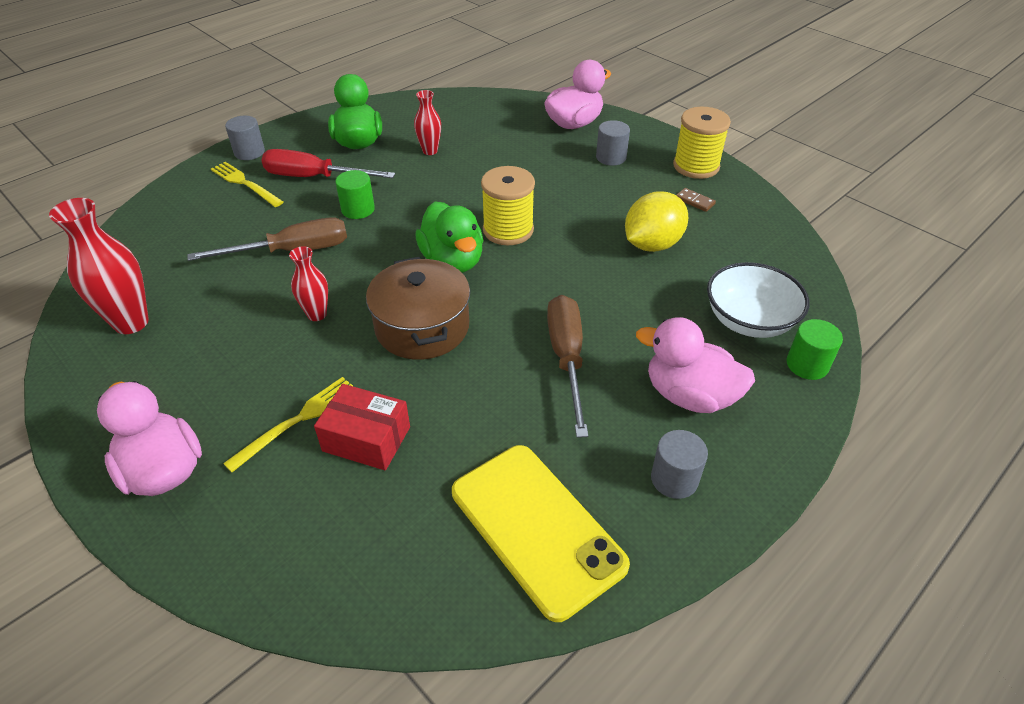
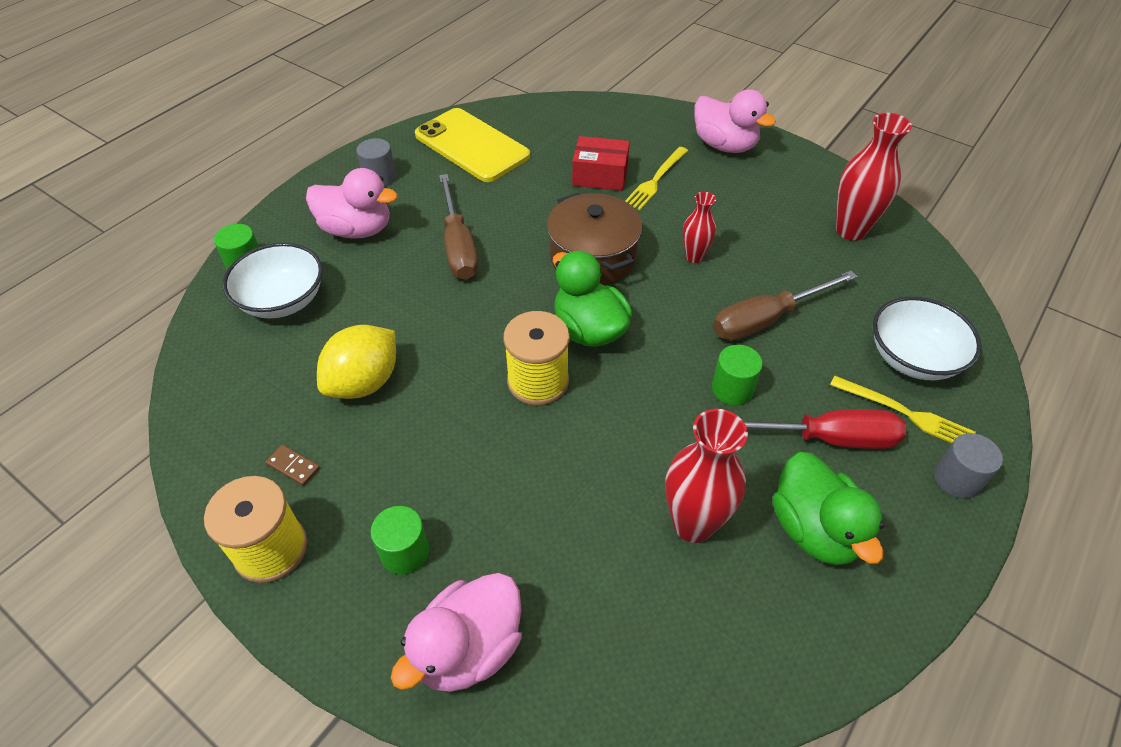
camera: 170 degrees right, 5 degrees up
(201, 212) = (912, 358): none -> white bowl
(430, 151) = (693, 524): red vase -> red vase, size x1.73
(611, 157) = (405, 552): grey cylinder -> green cylinder

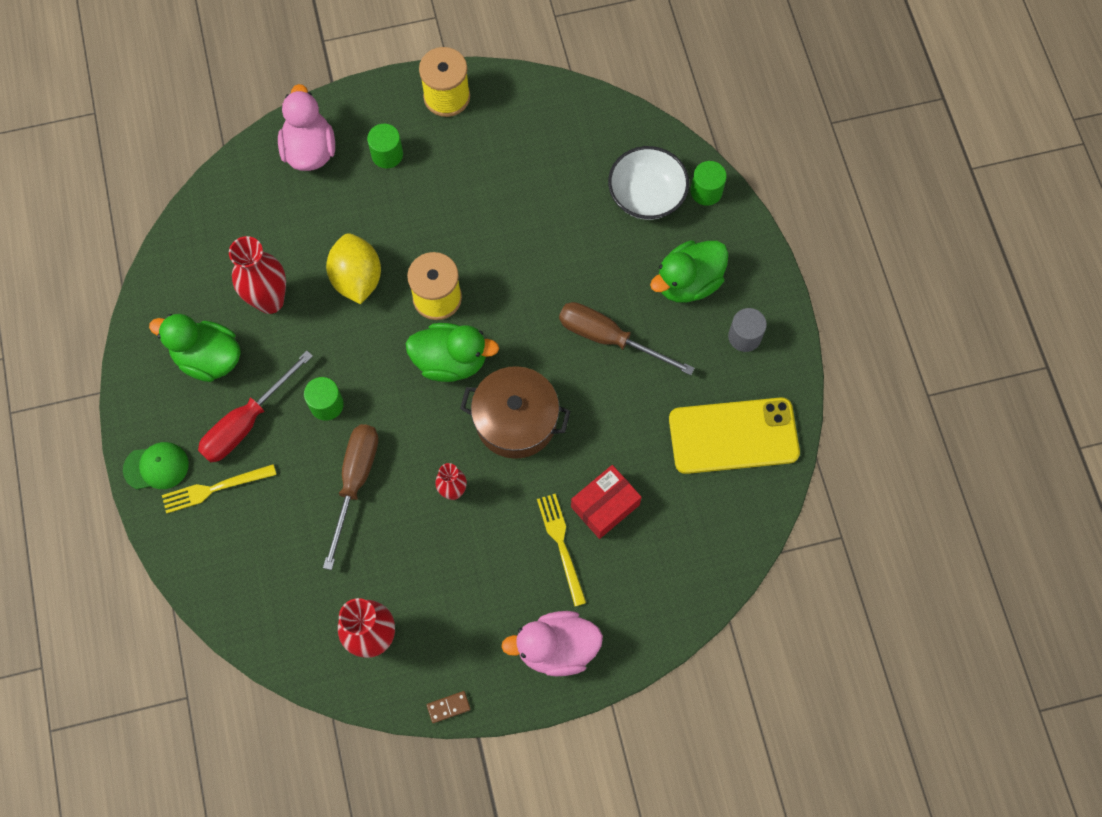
camera: 130 degrees right, 20 degrees up
(293, 466) = (493, 133): brown domino -> brown domino (448, 707)
(357, 229) = (688, 282): pink duck -> green duck
(364, 382) = (525, 202): yellow lemon -> yellow lemon (357, 279)
(912, 358) = (241, 542): white bowl -> none
(957, 479) = (156, 467): grey cylinder -> green cap

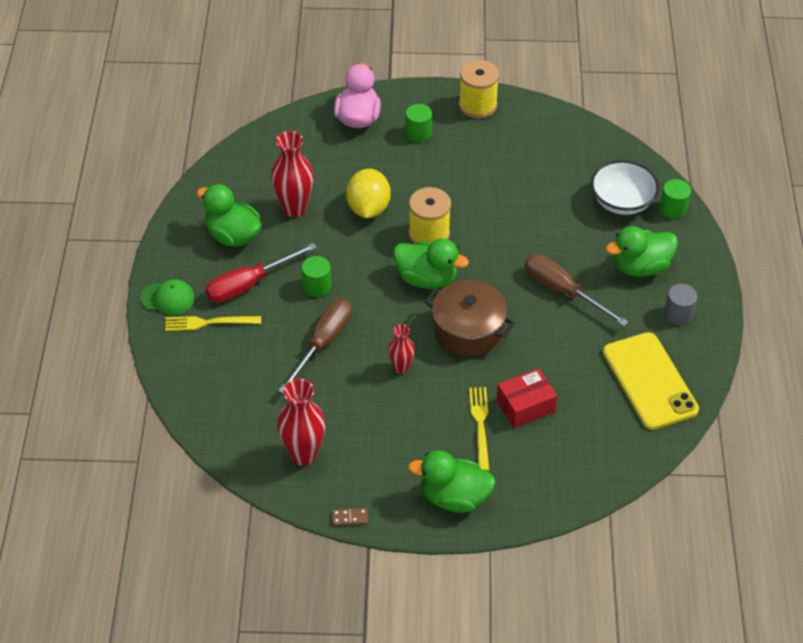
camera: 15 degrees right, 20 degrees down
(556, 648) = (454, 497): pink duck -> green duck
(733, 436) = (649, 381): yellow phone -> yellow phone turned 60 degrees clockwise

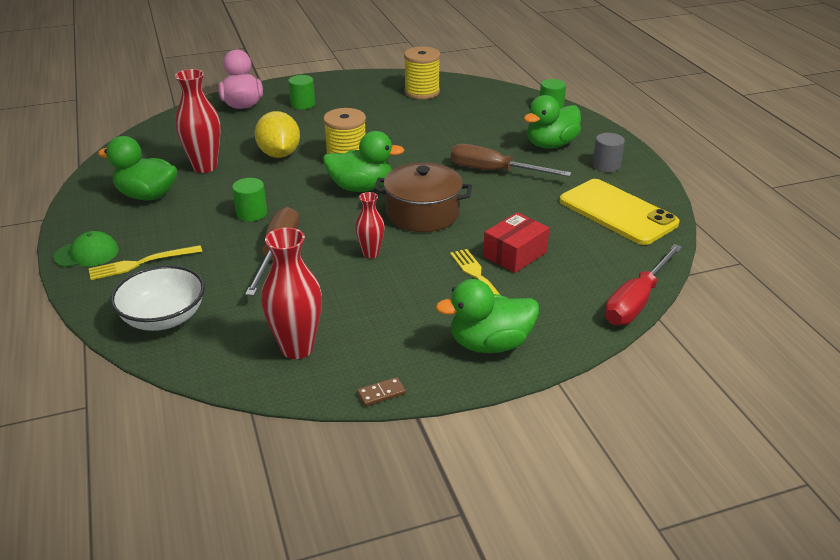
camera: 20 degrees left, 15 degrees down
(249, 284) = (177, 226): red screwdriver -> red screwdriver (636, 301)
(477, 105) = (346, 82): yellow spool -> yellow spool (422, 92)
(622, 202) = (506, 112): white bowl -> white bowl (164, 318)

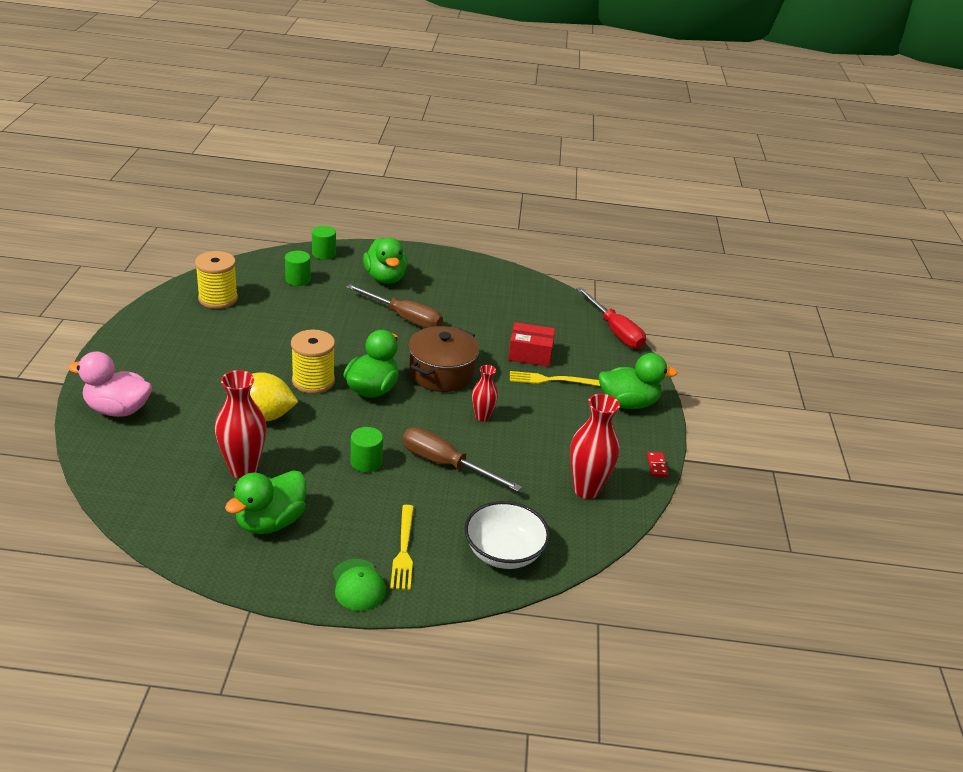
camera: 70 degrees left, 0 degrees up
(87, 254) = (358, 585): green cap -> green cap turned 150 degrees clockwise
(303, 104) = (163, 371): green cylinder -> green cylinder (298, 279)
(381, 393) = (657, 465): brown domino -> red domino
(490, 344) = (628, 403): green duck -> green duck turned 105 degrees counterclockwise
(494, 171) = (404, 318): brown screwdriver -> brown screwdriver turned 105 degrees counterclockwise
(515, 254) = (530, 354): red box -> red box turned 60 degrees counterclockwise
(606, 166) = (439, 270): grey cylinder -> none
(617, 212) = (507, 293): yellow phone -> none

